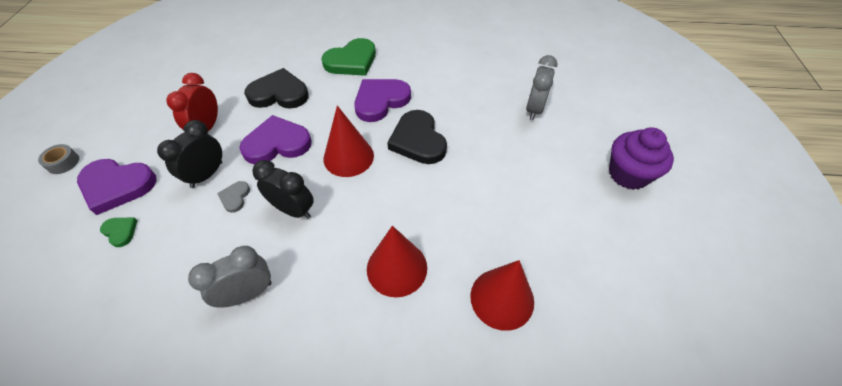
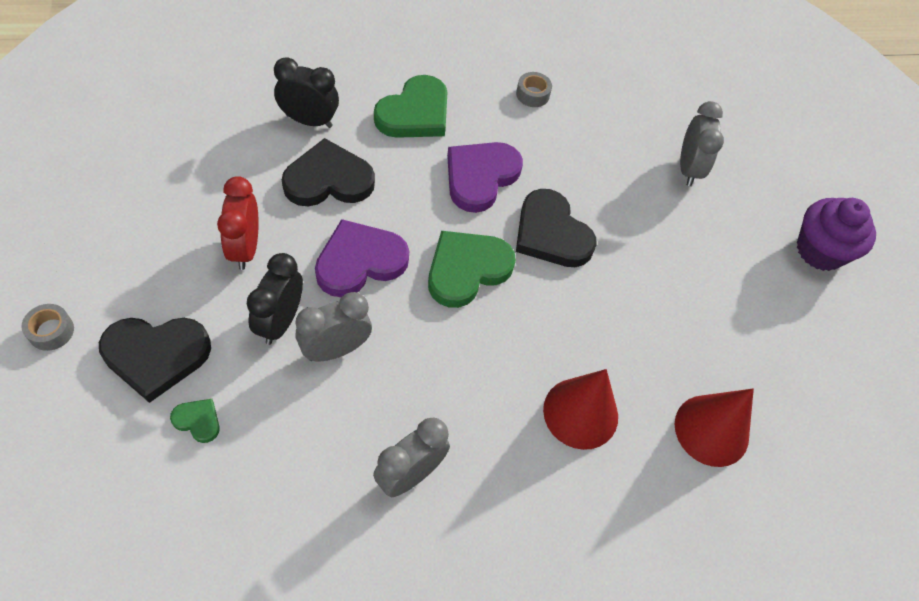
camera: 20 degrees left, 5 degrees up
(117, 186) = (156, 356): purple heart -> black heart
(235, 197) = (335, 349): grey heart -> grey clock
(293, 210) = (422, 356): black clock -> black clock (309, 121)
(348, 157) = (467, 269): red cone -> green heart
(435, 56) = (532, 94): none -> grey tape

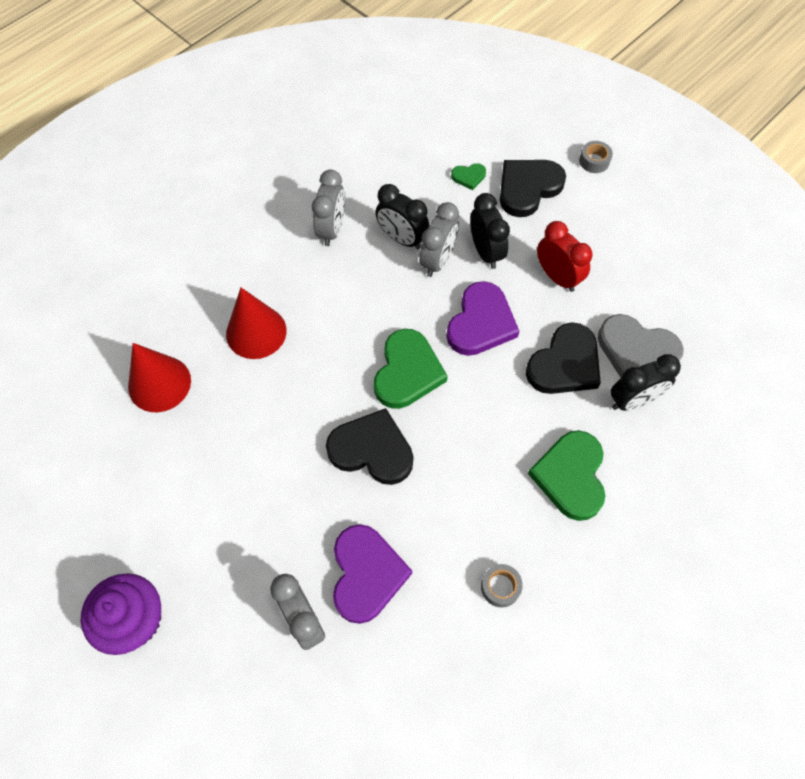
camera: 150 degrees right, 5 degrees up
(260, 147) = (636, 351): none -> grey heart
(346, 402) = (402, 239): none -> black clock
(480, 177) = (465, 457): purple heart -> purple heart (366, 574)

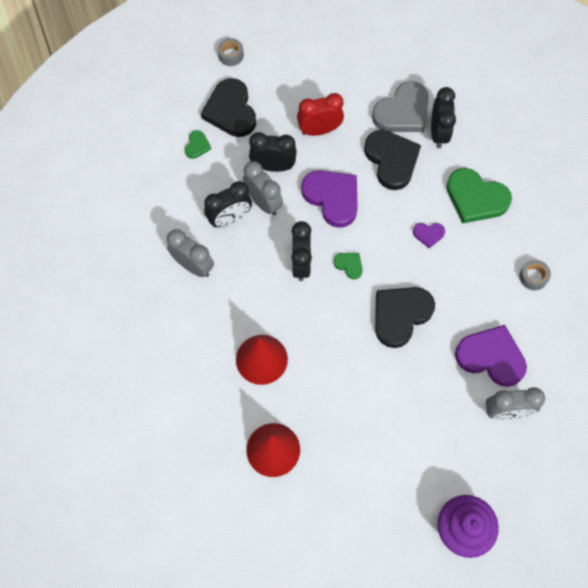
camera: 65 degrees left, 5 degrees up
(384, 324) = (301, 263): none -> black clock
(407, 372) = (349, 265): green heart -> green heart, size x0.47
(491, 440) = (428, 234): none -> purple heart

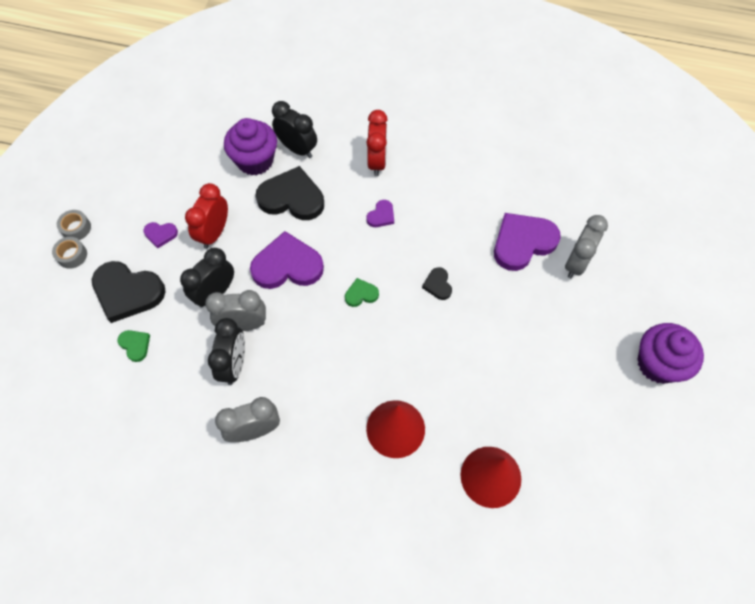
camera: 55 degrees left, 5 degrees down
(290, 96) = (160, 234): none -> purple heart
(301, 263) = (328, 332): black clock -> none
(400, 315) = (438, 285): black heart -> black heart, size x0.47
(402, 112) = (255, 161): grey heart -> purple cupcake
(475, 198) = (377, 162): green heart -> red clock
(533, 277) = (475, 168): grey tape -> grey tape (76, 228)

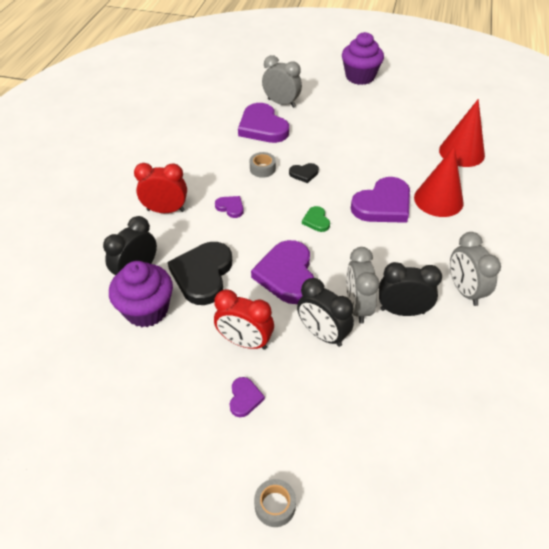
camera: 90 degrees left, 15 degrees down
(76, 228) = (230, 508): grey tape -> grey tape (262, 169)
(127, 292) = (327, 424): black heart -> none
(135, 345) = (395, 406): green heart -> none
(386, 364) = (383, 205): none -> purple heart

